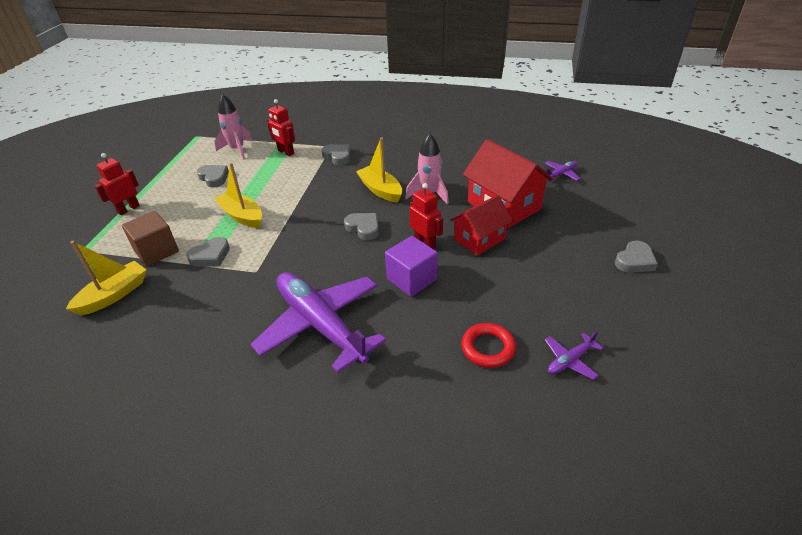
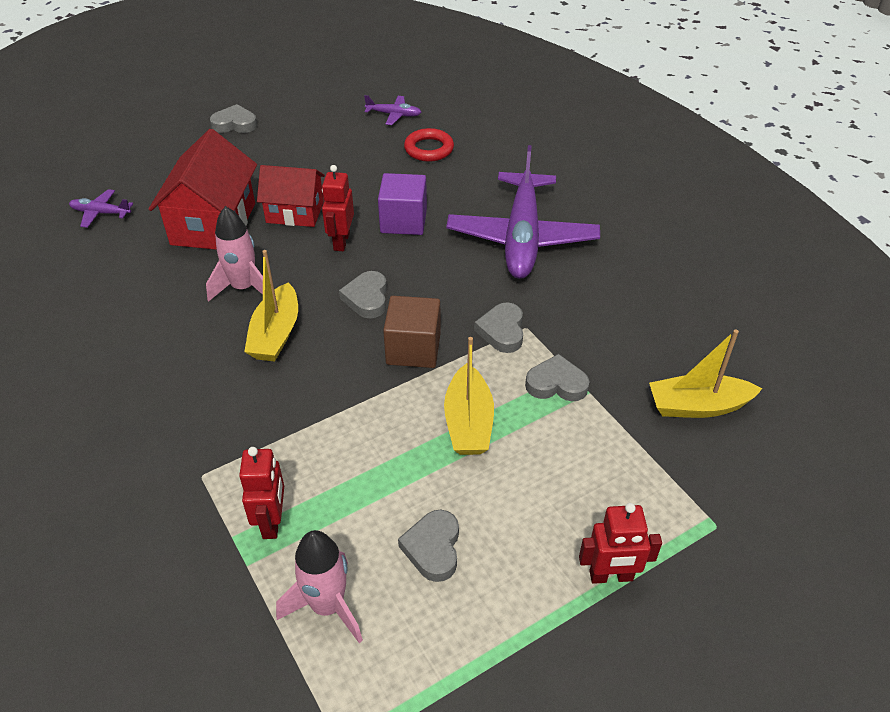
camera: 135 degrees left, 5 degrees up
(156, 251) = (615, 442): brown cube -> brown cube (413, 349)
(337, 156) = (228, 440): grey heart -> grey heart (502, 331)

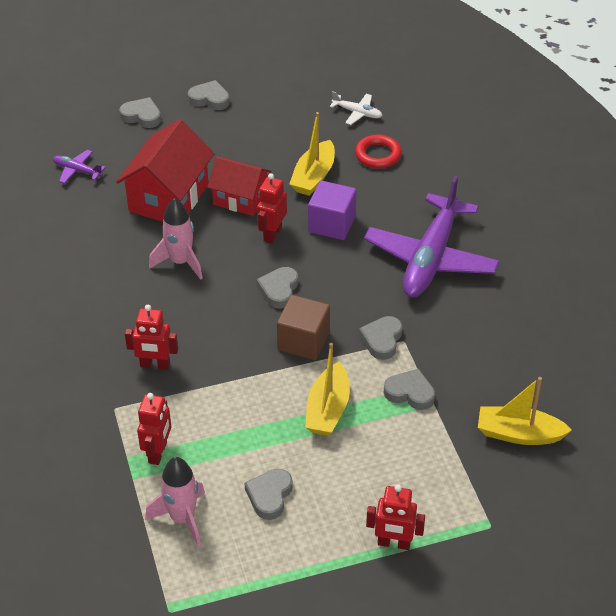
camera: 15 degrees right, 0 degrees up
(164, 150) = (142, 116): none -> grey heart
(241, 411) = (155, 365): none -> red robot
(276, 334) = (196, 307): yellow boat -> yellow boat (314, 176)
(394, 115) = (357, 113): purple plane -> white plane

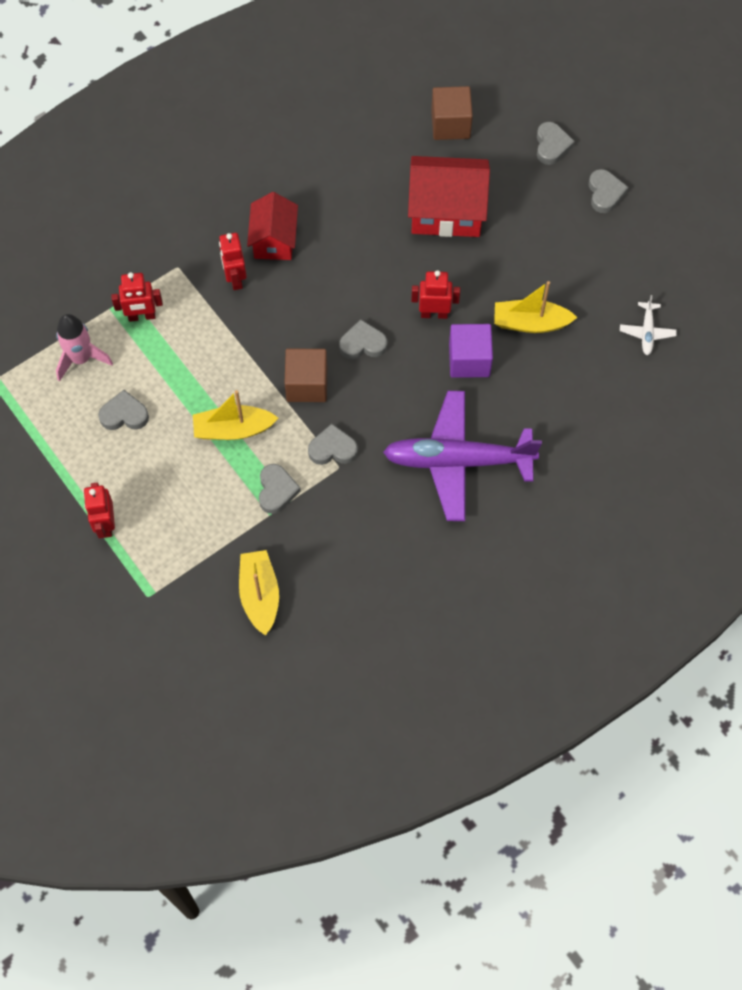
camera: 70 degrees right, 20 degrees up
(77, 171) = (450, 124): purple plane -> brown cube
(180, 262) = (366, 252): pink rocket -> none
(240, 199) = (471, 271): red house -> red house (274, 240)
(378, 155) = (589, 370): red ring -> none

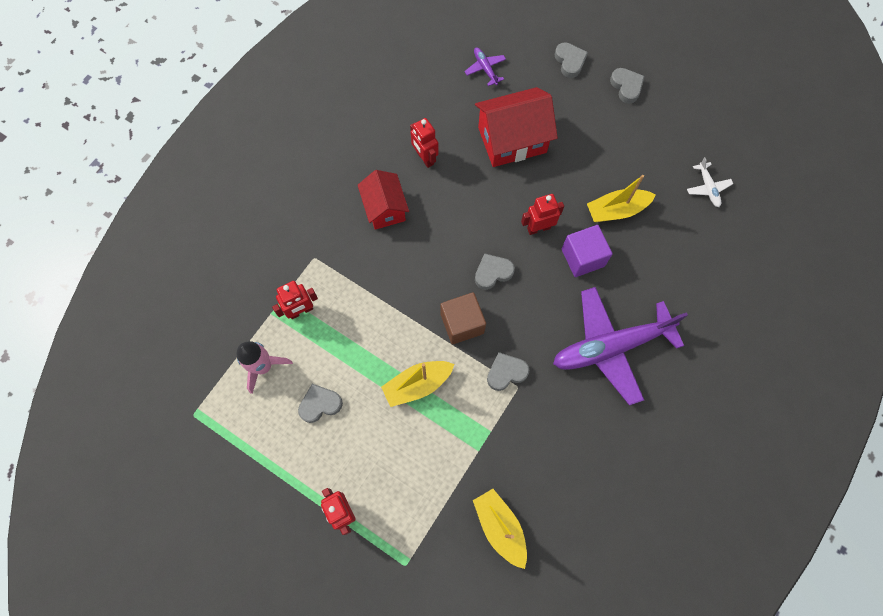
camera: 20 degrees left, 5 degrees up
(235, 278) = (366, 252): red robot -> red robot (425, 158)
(276, 490) = (475, 426): grey heart -> none
(450, 124) = (485, 68): brown cube -> purple plane

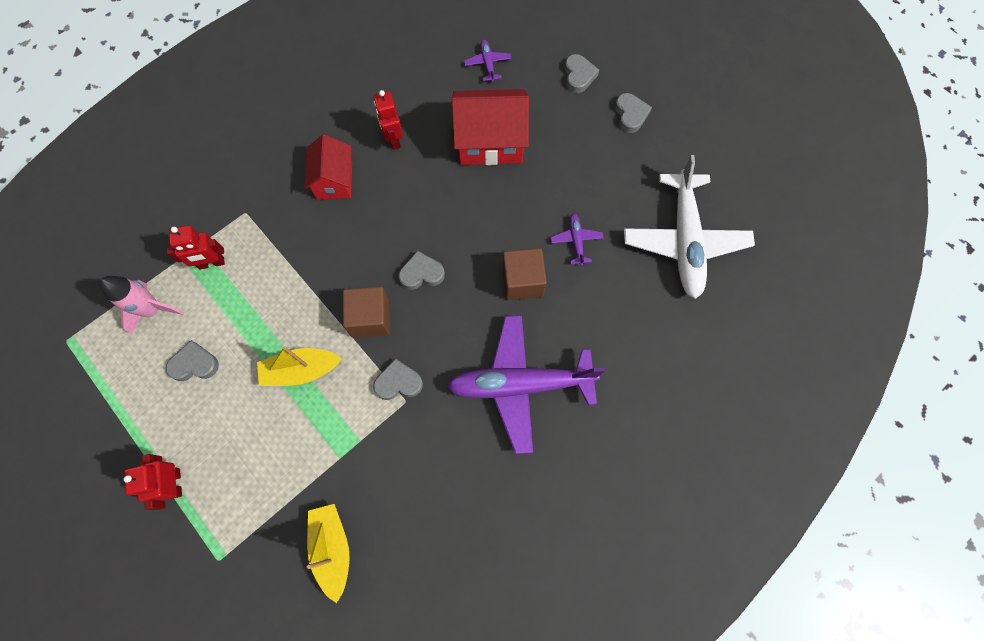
camera: 15 degrees right, 0 degrees up
(538, 228) = (486, 239): red robot -> none
(582, 257) = (522, 281): purple cube -> brown cube
(616, 210) = (576, 241): yellow boat -> purple plane
(708, 188) = (684, 241): white plane -> white plane, size x2.42

